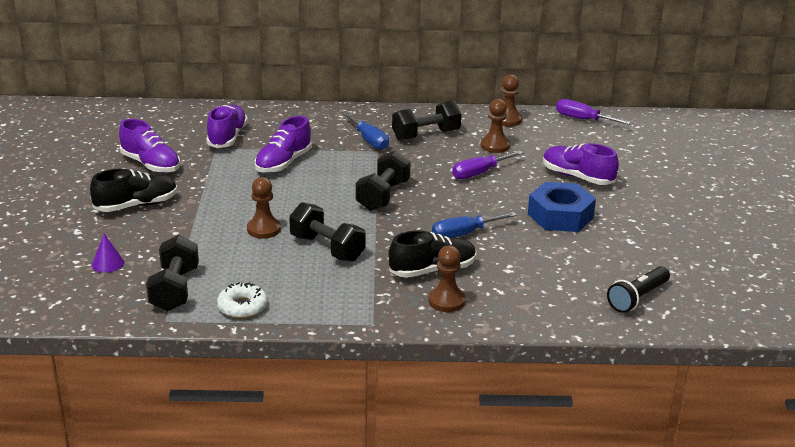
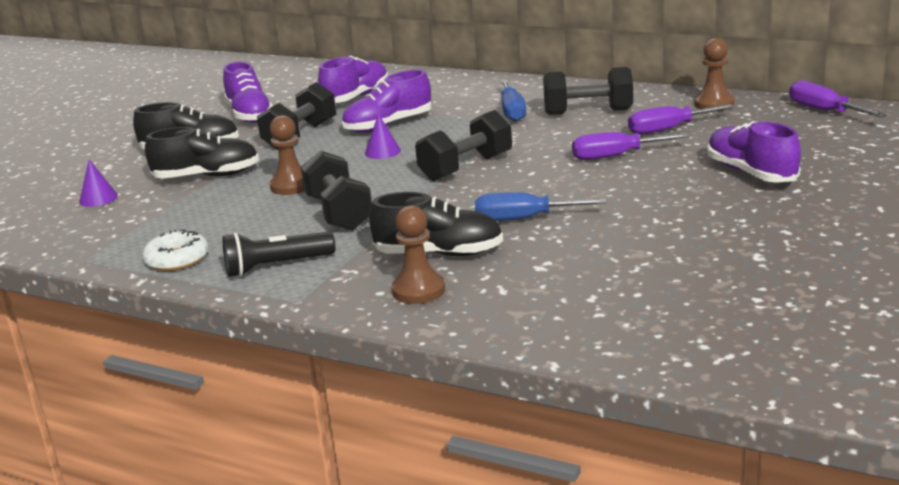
camera: 30 degrees right, 5 degrees down
(175, 290) = (130, 232): black dumbbell -> black dumbbell (300, 136)
(181, 229) = (207, 176): none -> black shoe
(304, 189) = (382, 151): none -> purple cone
(495, 146) = (668, 129): brown pawn -> purple screwdriver
(560, 216) = (679, 214): blue nut -> none
(637, 298) = (697, 330): black flashlight -> black flashlight (276, 266)

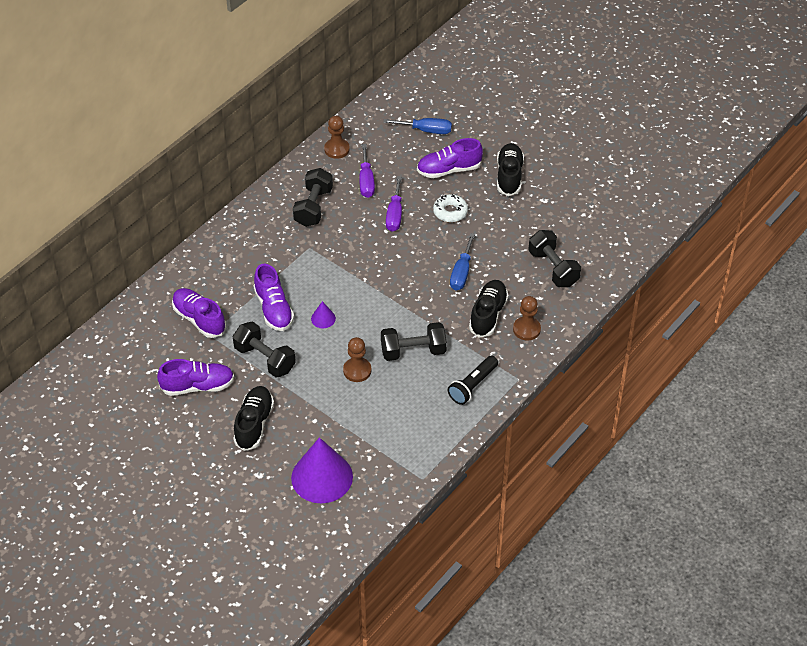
camera: 80 degrees left, 25 degrees up
(98, 198) = (322, 477): purple cone -> purple cone, size x2.32
(177, 259) = (442, 432): white donut -> white donut (450, 212)
(207, 176) = (314, 415): black shoe -> black shoe (509, 176)
(276, 266) = (472, 385): black flashlight -> black flashlight turned 45 degrees clockwise
(466, 168) = (374, 283): black dumbbell -> black dumbbell (553, 268)
(512, 112) = (289, 242): blue screwdriver -> blue screwdriver (426, 130)
(824, 111) = (377, 110): purple screwdriver -> none

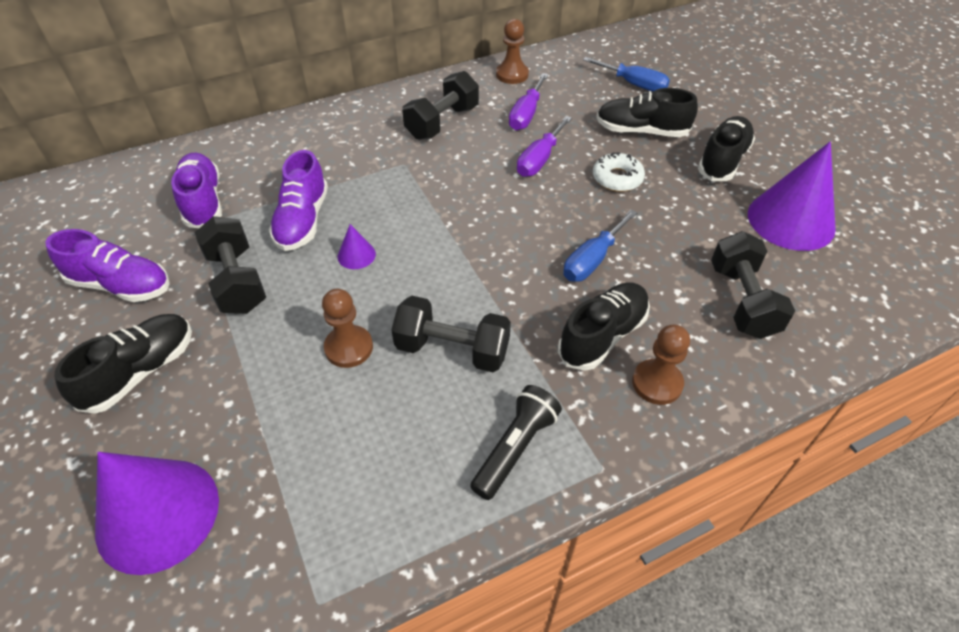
camera: 25 degrees right, 0 degrees up
(449, 170) = (641, 131): purple shoe -> black shoe
(472, 385) = (515, 448): black flashlight -> black flashlight turned 150 degrees clockwise
(563, 207) = (791, 220): none -> purple cone

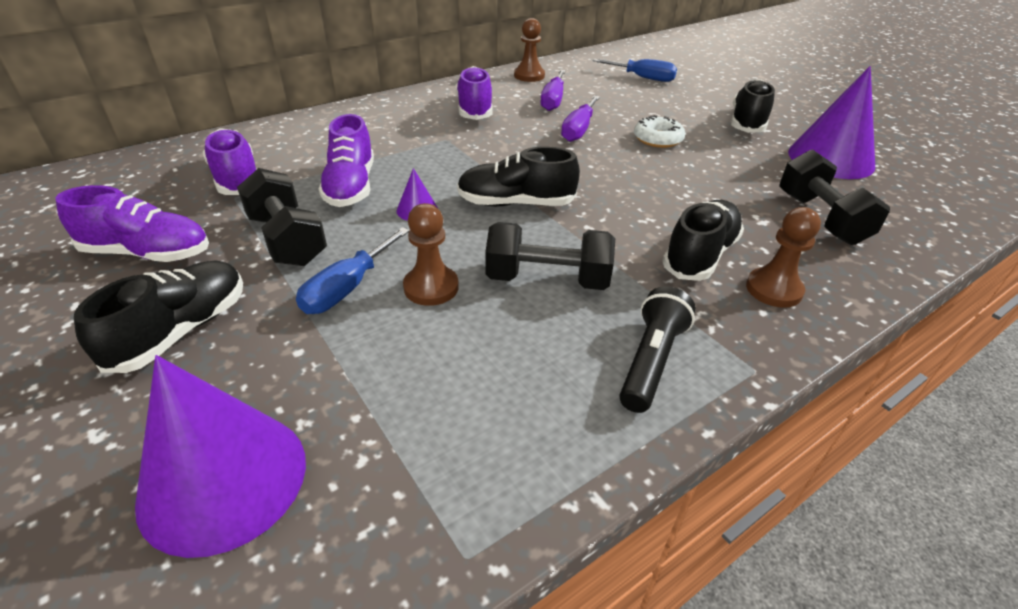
camera: 10 degrees left, 10 degrees down
(442, 123) = (474, 109): black dumbbell -> purple shoe
(592, 260) = (662, 198): blue screwdriver -> blue screwdriver (347, 288)
(641, 131) = (664, 107): black shoe -> black shoe (515, 203)

